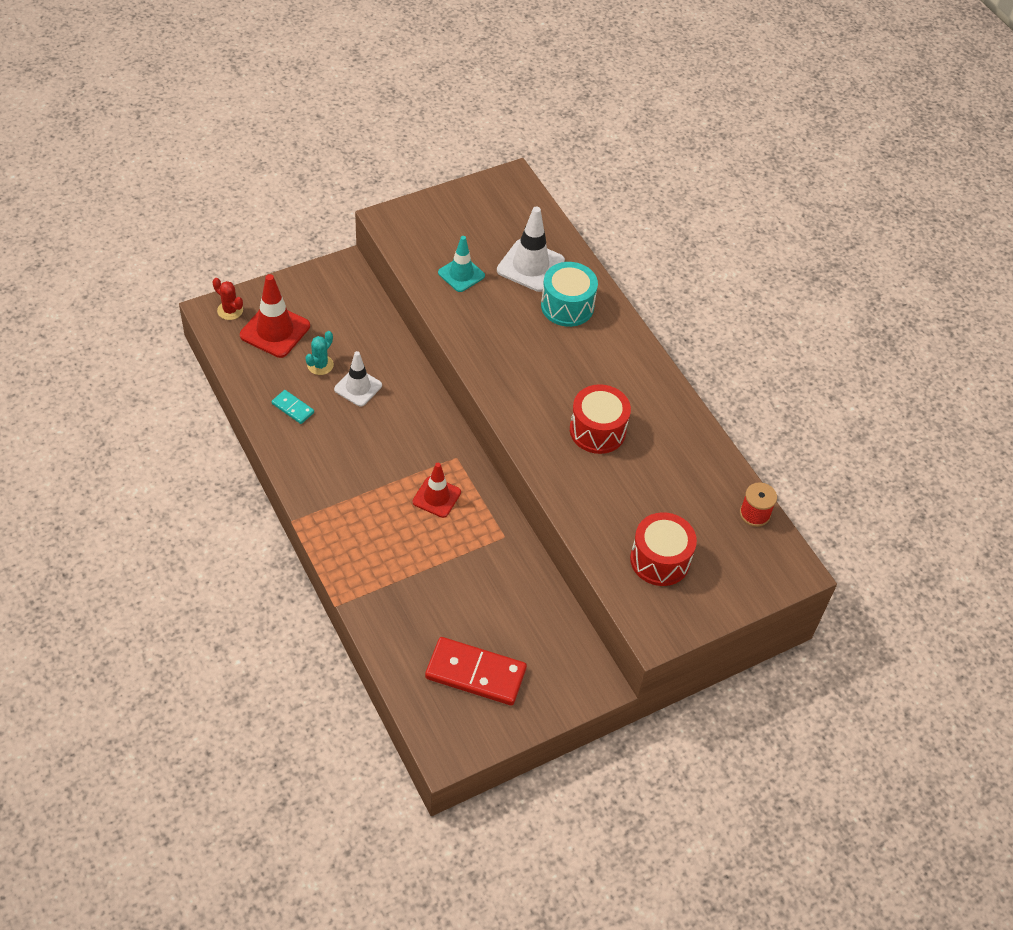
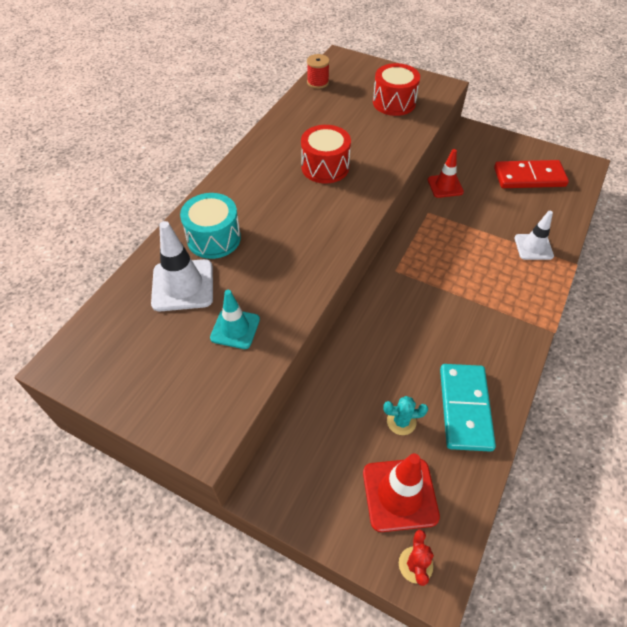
camera: 120 degrees left, 0 degrees up
(293, 408) = (464, 408): turquoise domino -> turquoise domino, size x2.05
(358, 387) = (396, 374): white traffic cone -> white traffic cone (533, 247)
(436, 497) = (439, 261): red traffic cone -> red traffic cone (445, 186)
(475, 673) = (529, 177): red domino -> red domino turned 75 degrees counterclockwise

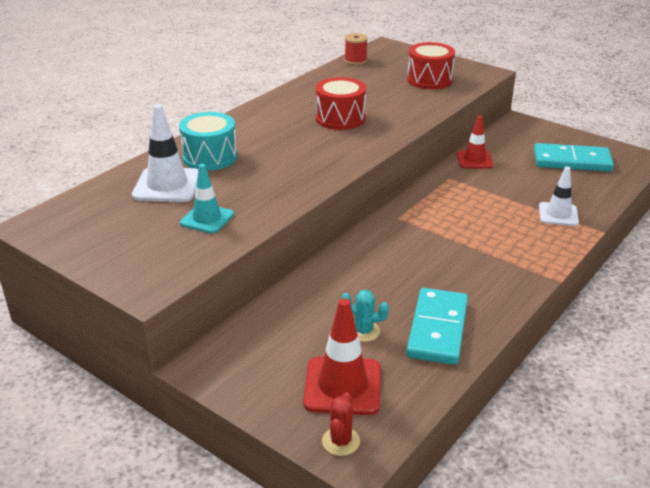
camera: 10 degrees right, 20 degrees down
(529, 177) = (572, 161): red domino -> turquoise domino

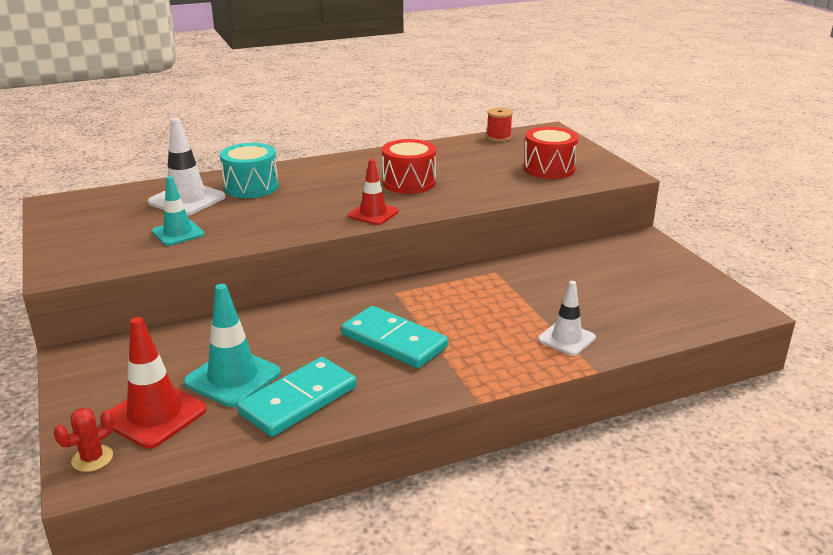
camera: 30 degrees right, 5 degrees down
(364, 331) = (233, 377): turquoise cactus -> turquoise traffic cone
(474, 160) = (544, 262): red traffic cone -> red traffic cone (373, 214)
(572, 161) = (655, 292): turquoise domino -> turquoise domino (393, 341)

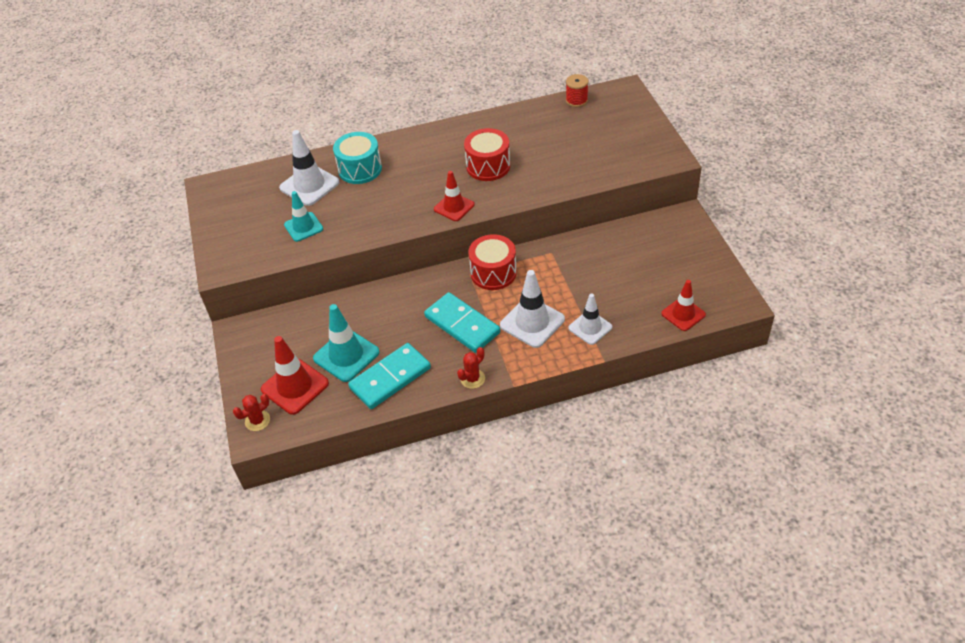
camera: 10 degrees right, 20 degrees up
(418, 396) = (472, 379): none -> red cactus
(488, 336) = (532, 322): none -> white traffic cone
(549, 168) = (610, 148): red drum -> red drum (493, 273)
(681, 322) = (683, 314): none -> red traffic cone

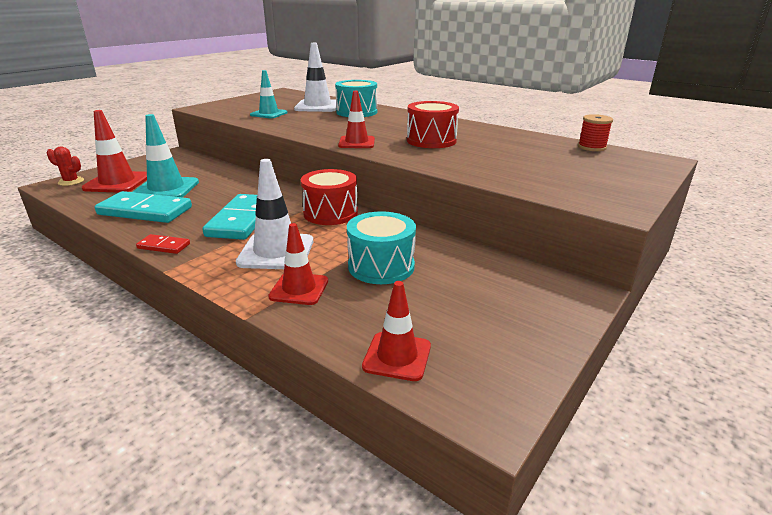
camera: 50 degrees right, 20 degrees down
(472, 379) = (163, 246): red cactus -> red domino
(590, 327) = (299, 289): white traffic cone -> red traffic cone
(593, 281) = (381, 266): none -> turquoise drum

